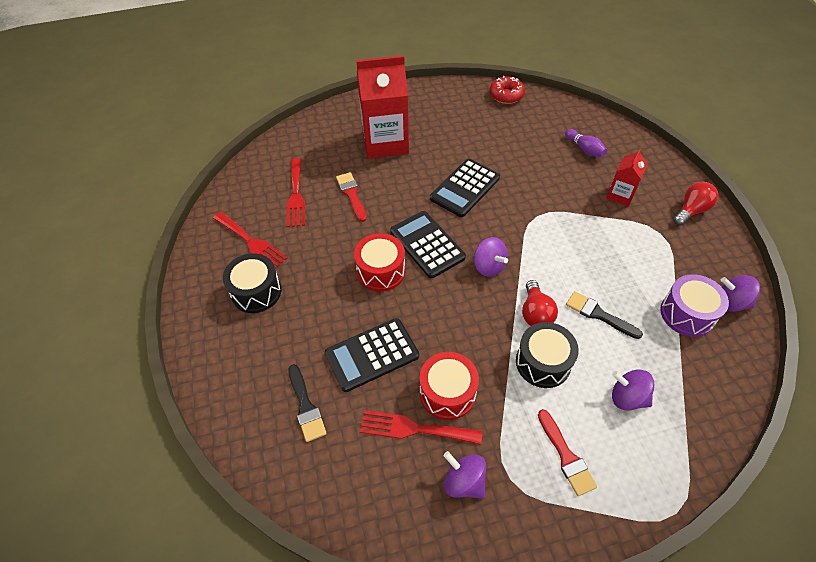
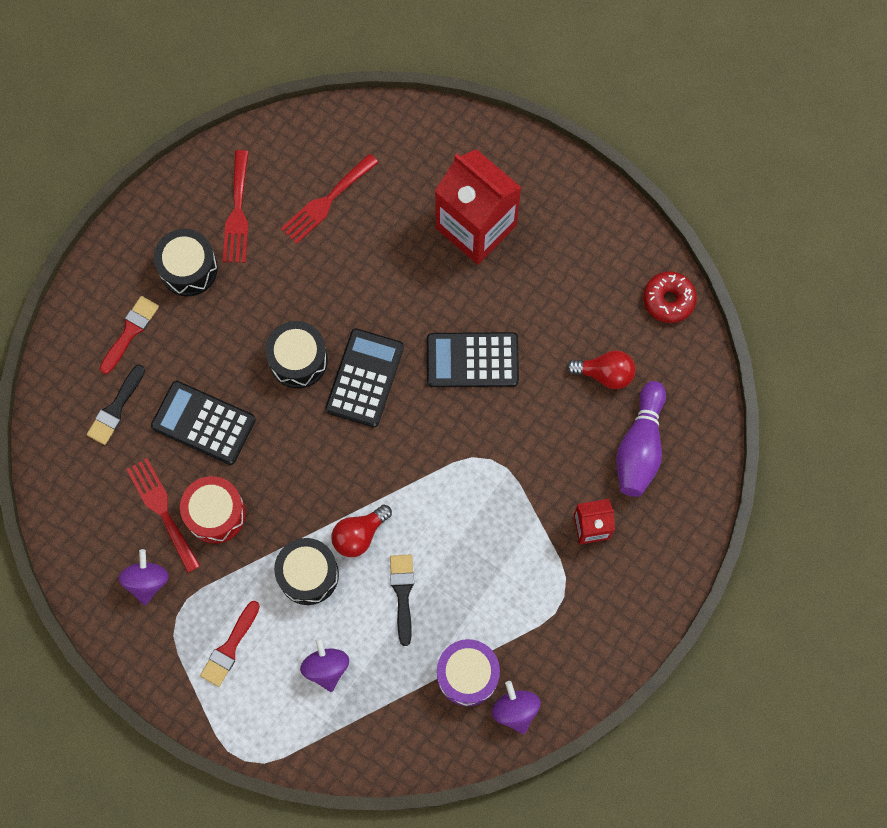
camera: 50 degrees right, 20 degrees up
(351, 194) = (372, 254): red brush -> red brush (130, 332)
(381, 271) = (298, 360): red drum -> black drum
(488, 266) = (383, 455): purple spinning top -> none
(584, 149) = (640, 447): purple bowling pin -> purple bowling pin, size x1.74
(691, 210) = (625, 612): red light bulb -> red light bulb (605, 374)

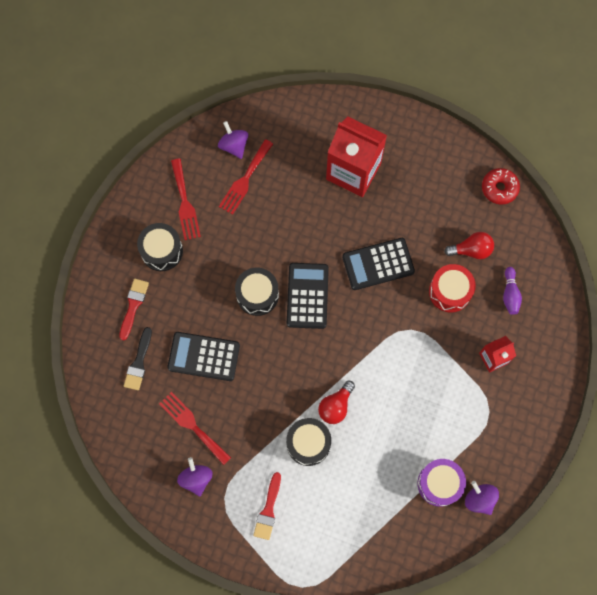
camera: 15 degrees left, 0 degrees up
(215, 513) = (231, 418): red drum -> red drum (450, 291)
(326, 667) = (340, 505): purple spinning top -> purple spinning top (234, 146)
(402, 593) = (378, 439): black brush -> none
(640, 447) = (510, 294): purple bowling pin -> purple bowling pin, size x0.57

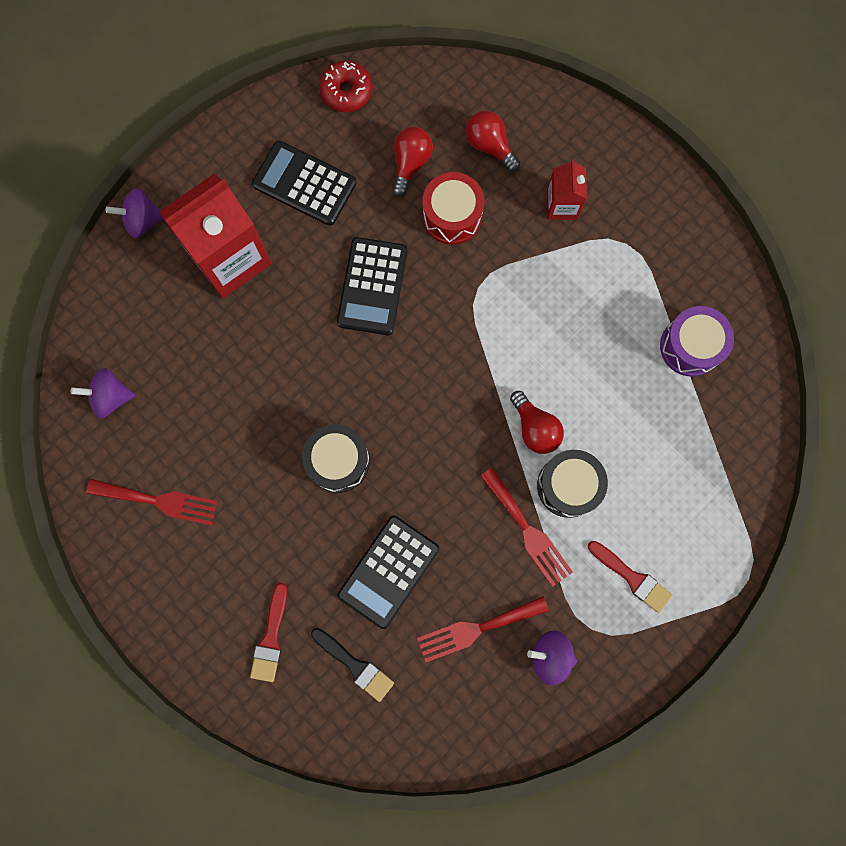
camera: 65 degrees left, 5 degrees up
(133, 306) = (271, 638): red brush -> red brush turned 120 degrees counterclockwise
(162, 251) = (212, 563): black drum -> none
(245, 180) = (168, 404): red fork -> red fork (528, 531)
(307, 296) = (371, 396): black calculator -> black calculator (304, 184)
(479, 499) = (730, 308): purple spinning top -> purple spinning top (143, 221)
(510, 294) = (490, 146): purple bowling pin -> red light bulb

